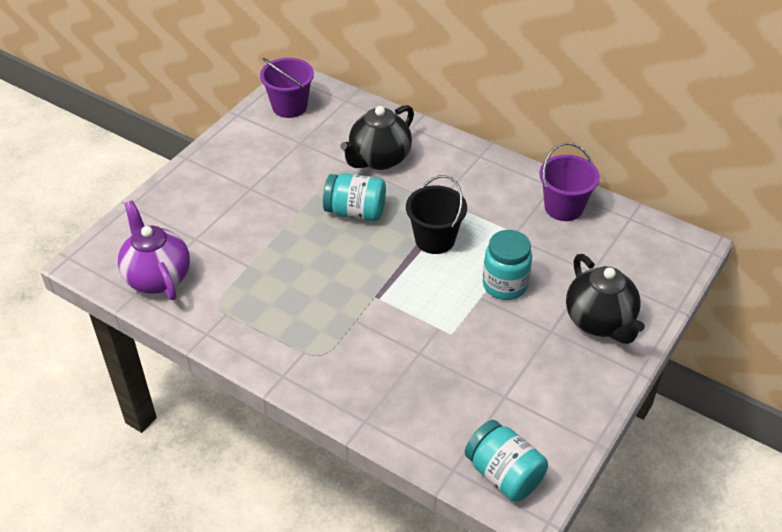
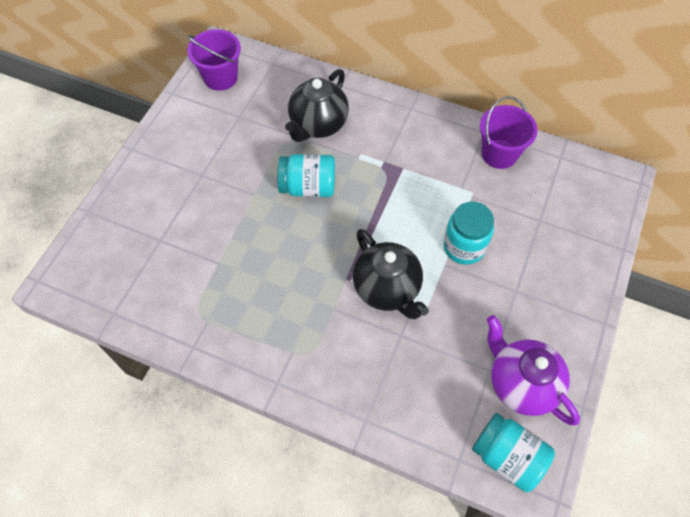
camera: 10 degrees left, 15 degrees up
(157, 277) = (132, 290): purple teapot -> purple teapot (521, 384)
(435, 239) = (389, 206): black bucket -> none
(599, 322) = (558, 273): black teapot -> black teapot (387, 289)

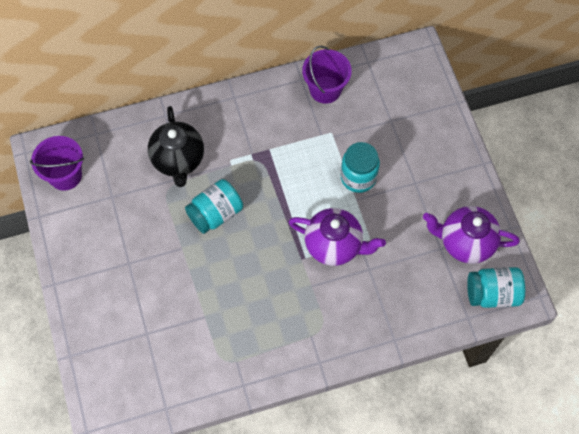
camera: 40 degrees left, 5 degrees up
(387, 289) = (334, 245): black teapot -> purple teapot

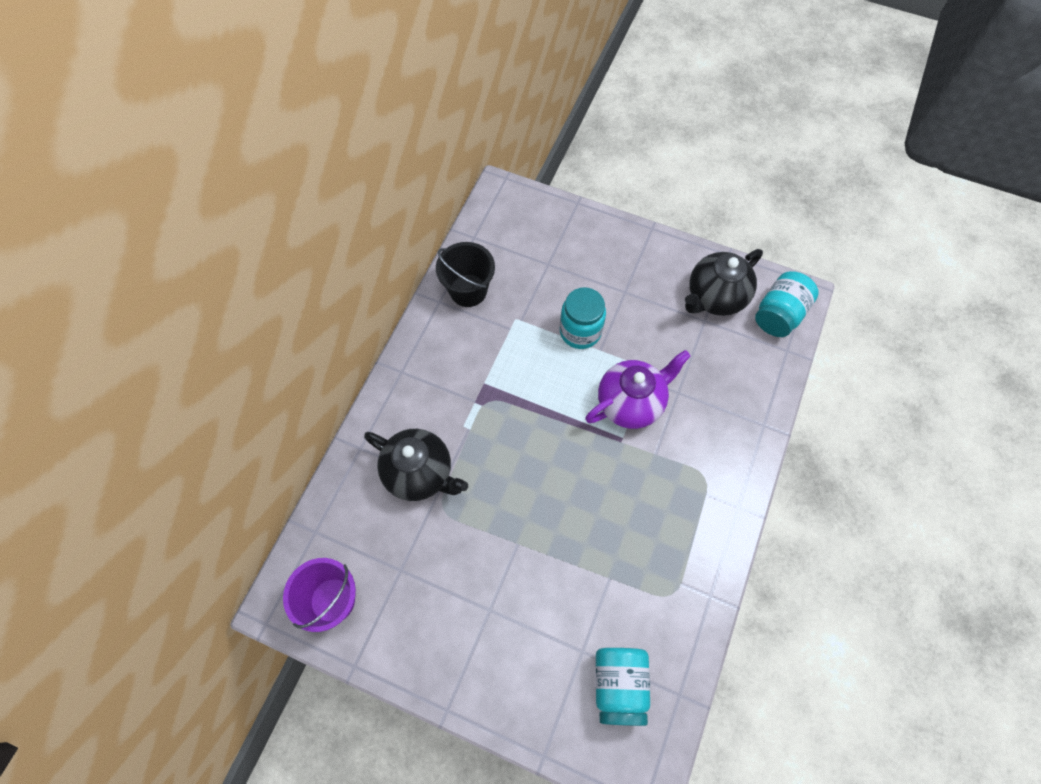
camera: 50 degrees left, 0 degrees up
(215, 213) = (508, 482): turquoise jar -> turquoise jar (619, 685)
(325, 89) = (468, 290): purple bucket -> black bucket
(465, 242) = (714, 297): purple teapot -> black teapot

